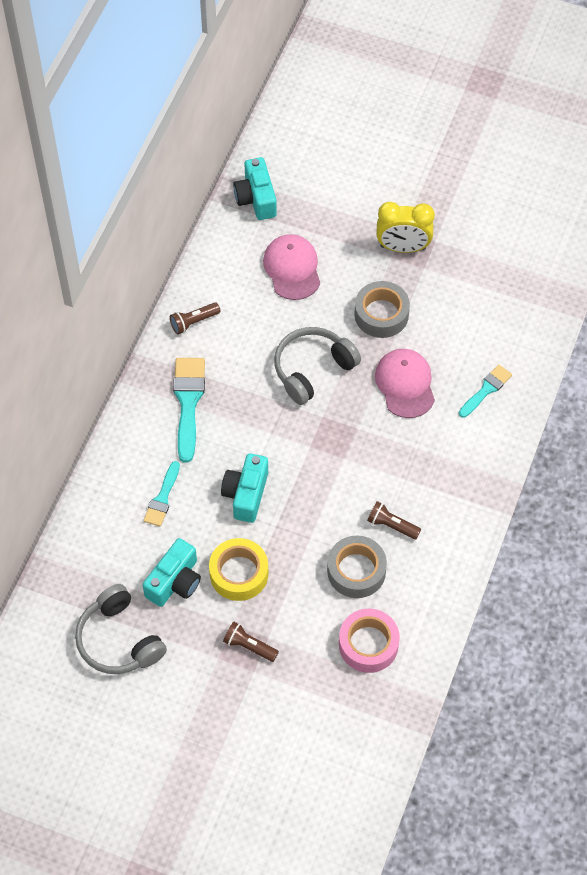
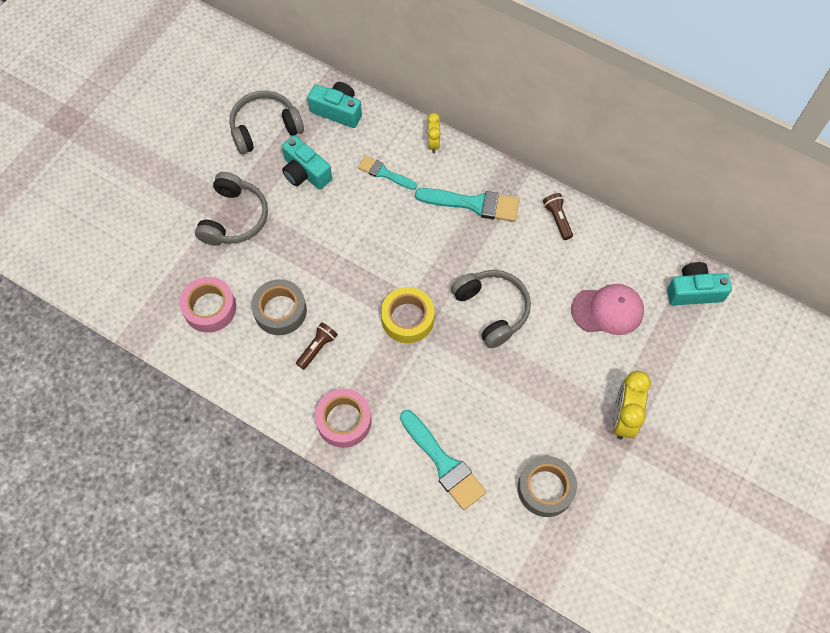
camera: 100 degrees right, 5 degrees up
(114, 454) = (433, 143): none -> yellow clock
(239, 573) = (301, 220): yellow tape -> yellow tape (407, 318)
(246, 494) = (374, 236): turquoise camera -> turquoise camera (337, 111)
(249, 646) = (234, 218): brown flashlight -> grey headphones
(381, 314) = (545, 381): grey tape -> grey tape (545, 488)
(405, 384) = (462, 388): pink cap -> none
(465, 485) = (344, 421): none -> pink tape
(486, 390) = (444, 463): turquoise brush -> turquoise brush, size x1.64

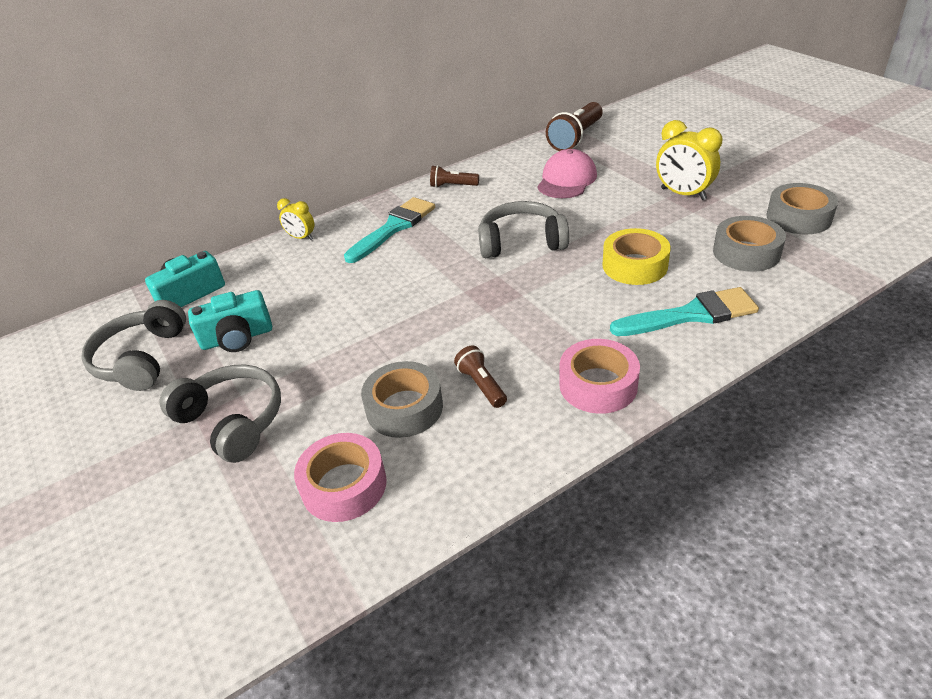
camera: 60 degrees left, 25 degrees down
(384, 173) = (301, 277): turquoise brush -> none
(407, 318) = (492, 301): yellow tape -> yellow tape (635, 265)
(620, 523) = (798, 217): none -> grey tape
(694, 291) = (576, 138): turquoise camera -> brown flashlight

